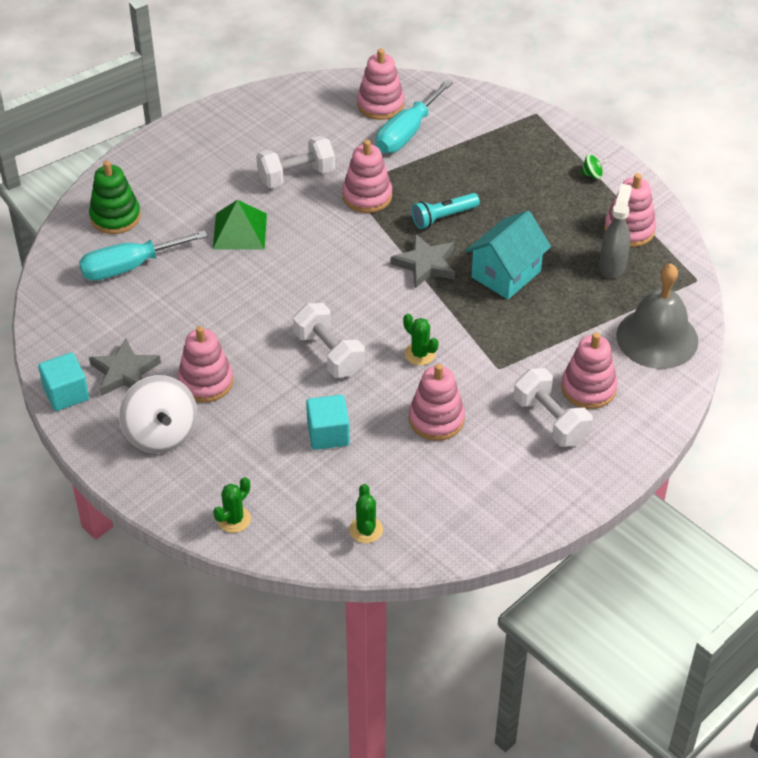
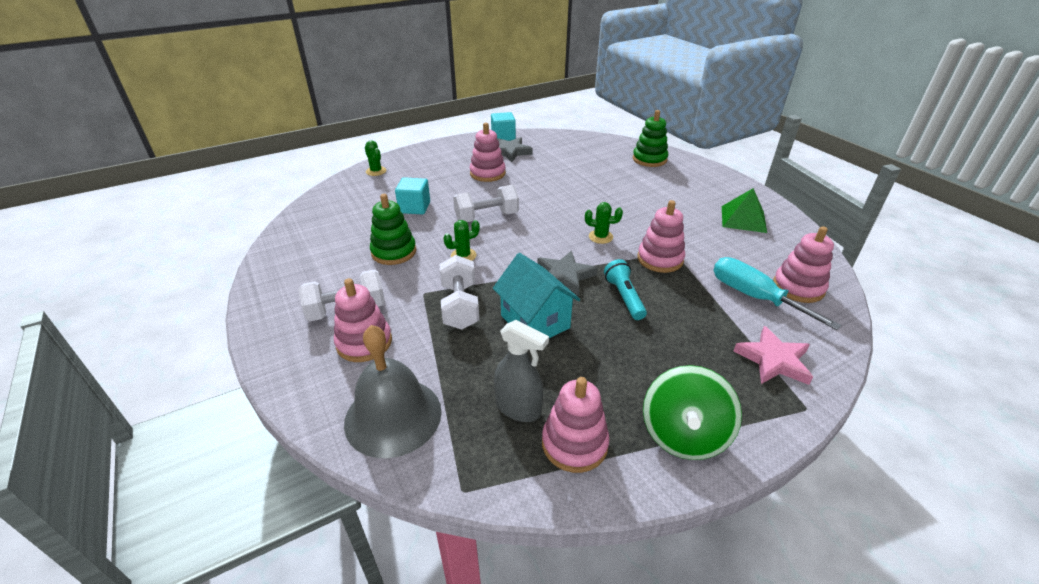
camera: 105 degrees right, 10 degrees down
(129, 267) = (600, 160): turquoise screwdriver -> none
(161, 433) = (456, 158): white spinning top -> none
(240, 231) = (626, 198): green pyramid -> green pyramid (743, 219)
(296, 176) = (689, 229): white dumbbell -> white dumbbell (460, 306)
(366, 530) = (327, 210): green cactus -> green cactus (600, 237)
(436, 419) = (394, 252): pink stacking toy -> green stacking toy
(490, 126) = (773, 360): none -> pink star
(592, 175) = (683, 434): green spinning top -> green spinning top, size x2.49

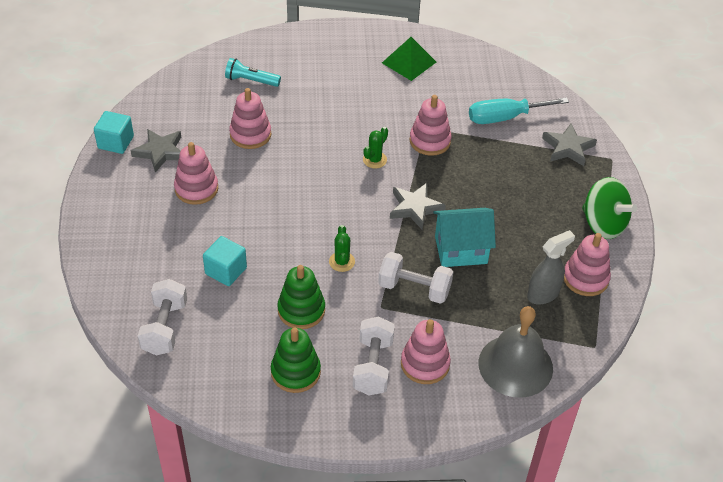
camera: 65 degrees left, 10 degrees up
(376, 171) = (111, 281): green cactus -> none
(486, 217) = (287, 222): white dumbbell -> white dumbbell (165, 328)
(624, 297) = (463, 186): turquoise flashlight -> turquoise flashlight (251, 80)
(649, 159) = (265, 59): green stacking toy -> green stacking toy (295, 372)
(773, 360) = (568, 148): pink star -> grey star
(798, 287) = (509, 89): pink stacking toy -> pink stacking toy (250, 134)

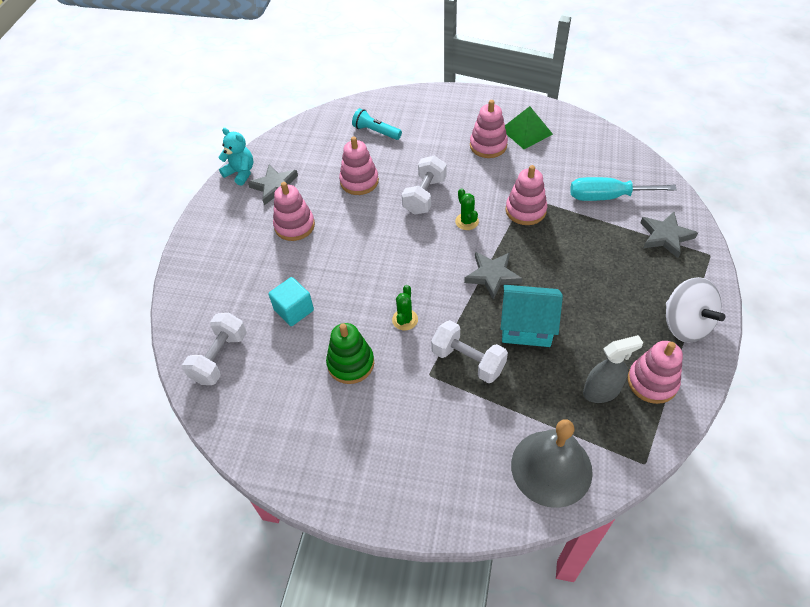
camera: 20 degrees right, 5 degrees up
(116, 142) = (240, 173): turquoise cube -> turquoise teddy bear
(295, 372) = (325, 428): green stacking toy -> none
(373, 366) = (402, 438): white dumbbell -> white dumbbell (424, 196)
(374, 160) = (467, 221): green cactus -> green cactus turned 75 degrees counterclockwise
(425, 364) = (456, 446): pink stacking toy -> pink stacking toy (488, 145)
(603, 224) = (685, 324): green spinning top -> white spinning top

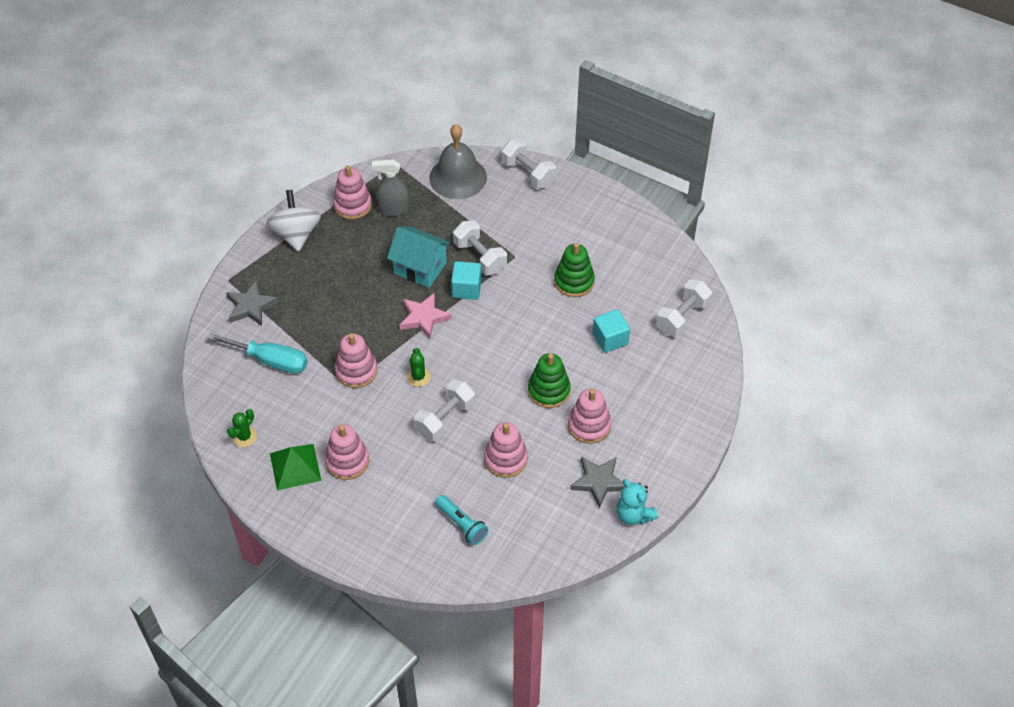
camera: 165 degrees left, 0 degrees up
(341, 244) = (549, 391): none -> green stacking toy
(405, 320) = (516, 303): green cactus -> green cactus (244, 437)
(462, 506) = (528, 173): none -> white dumbbell
(464, 319) = (466, 289): none -> turquoise cube
(492, 276) = (423, 317): grey star -> pink star

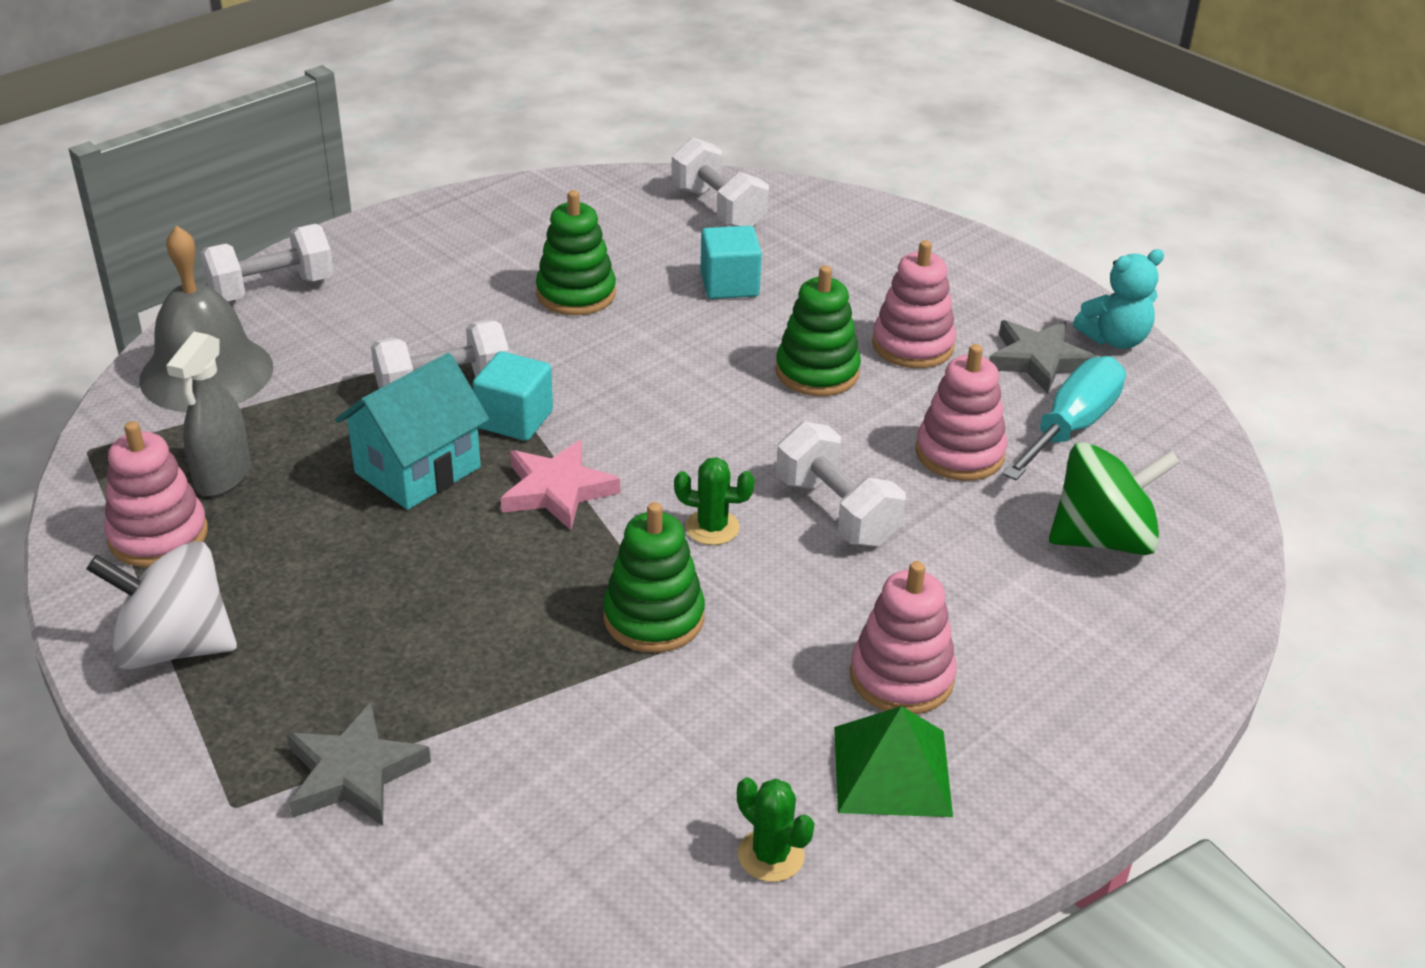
camera: 75 degrees left, 15 degrees down
(271, 361) = (552, 762): turquoise screwdriver -> turquoise screwdriver (1071, 427)
(356, 371) = (654, 618): pink stacking toy -> green stacking toy
(462, 525) = (1103, 539): turquoise flashlight -> green spinning top

